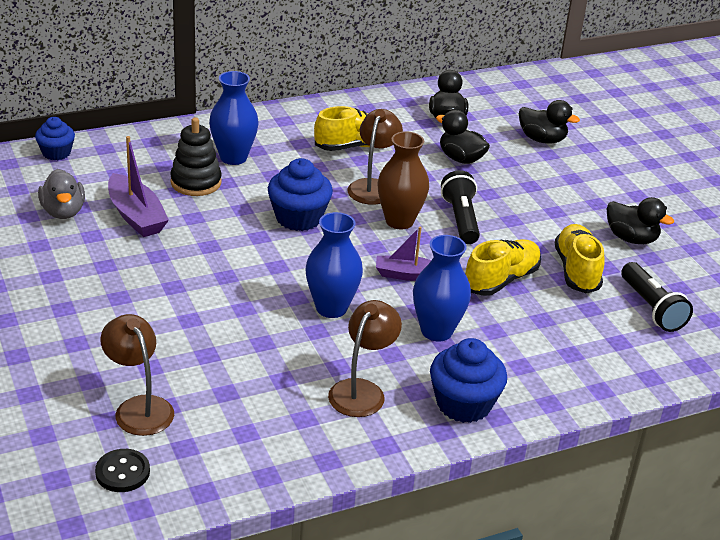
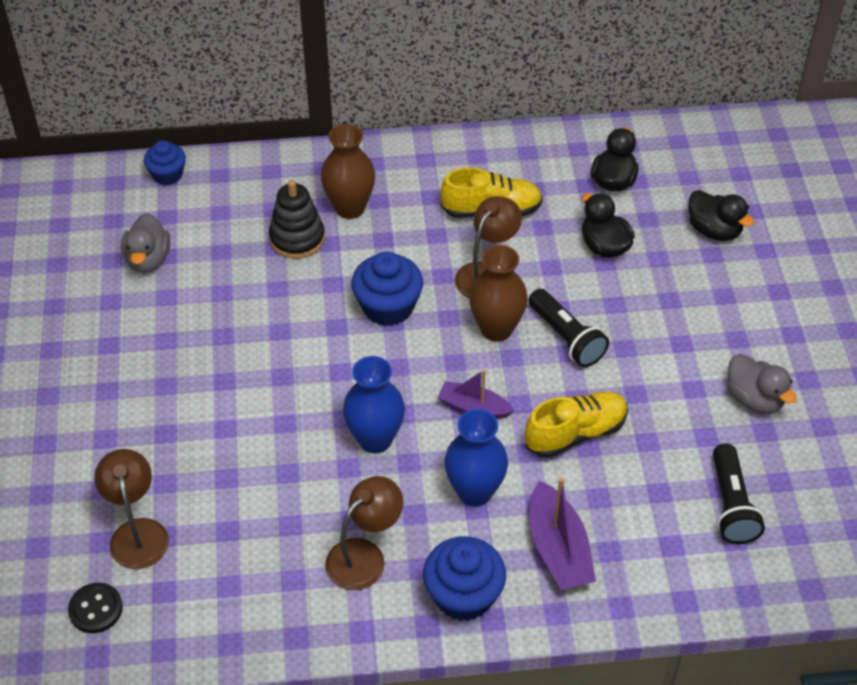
camera: 20 degrees right, 15 degrees up
(136, 216) = (219, 277): purple boat -> purple boat (558, 549)
(233, 157) = (350, 208): blue vase -> brown vase
(460, 219) = (566, 338): black flashlight -> black flashlight turned 135 degrees clockwise
(576, 270) = (668, 435): yellow shoe -> none
(631, 238) = (754, 399): black duck -> grey duck

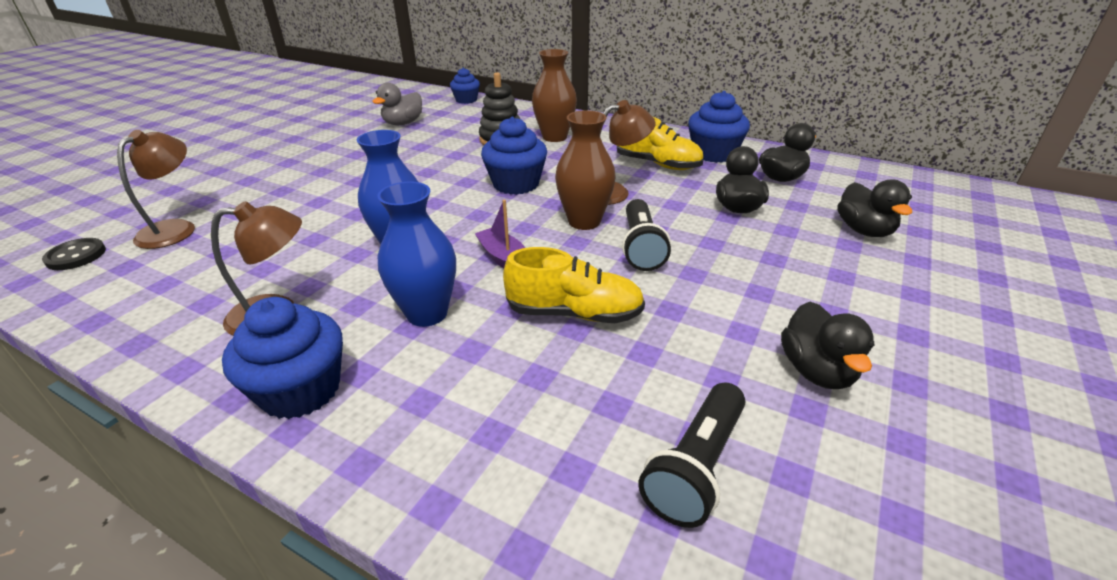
camera: 35 degrees right, 15 degrees down
(529, 166) = (713, 154): none -> blue cupcake
(558, 549) = (441, 400): purple boat -> none
(754, 399) = (816, 371): grey duck -> black duck

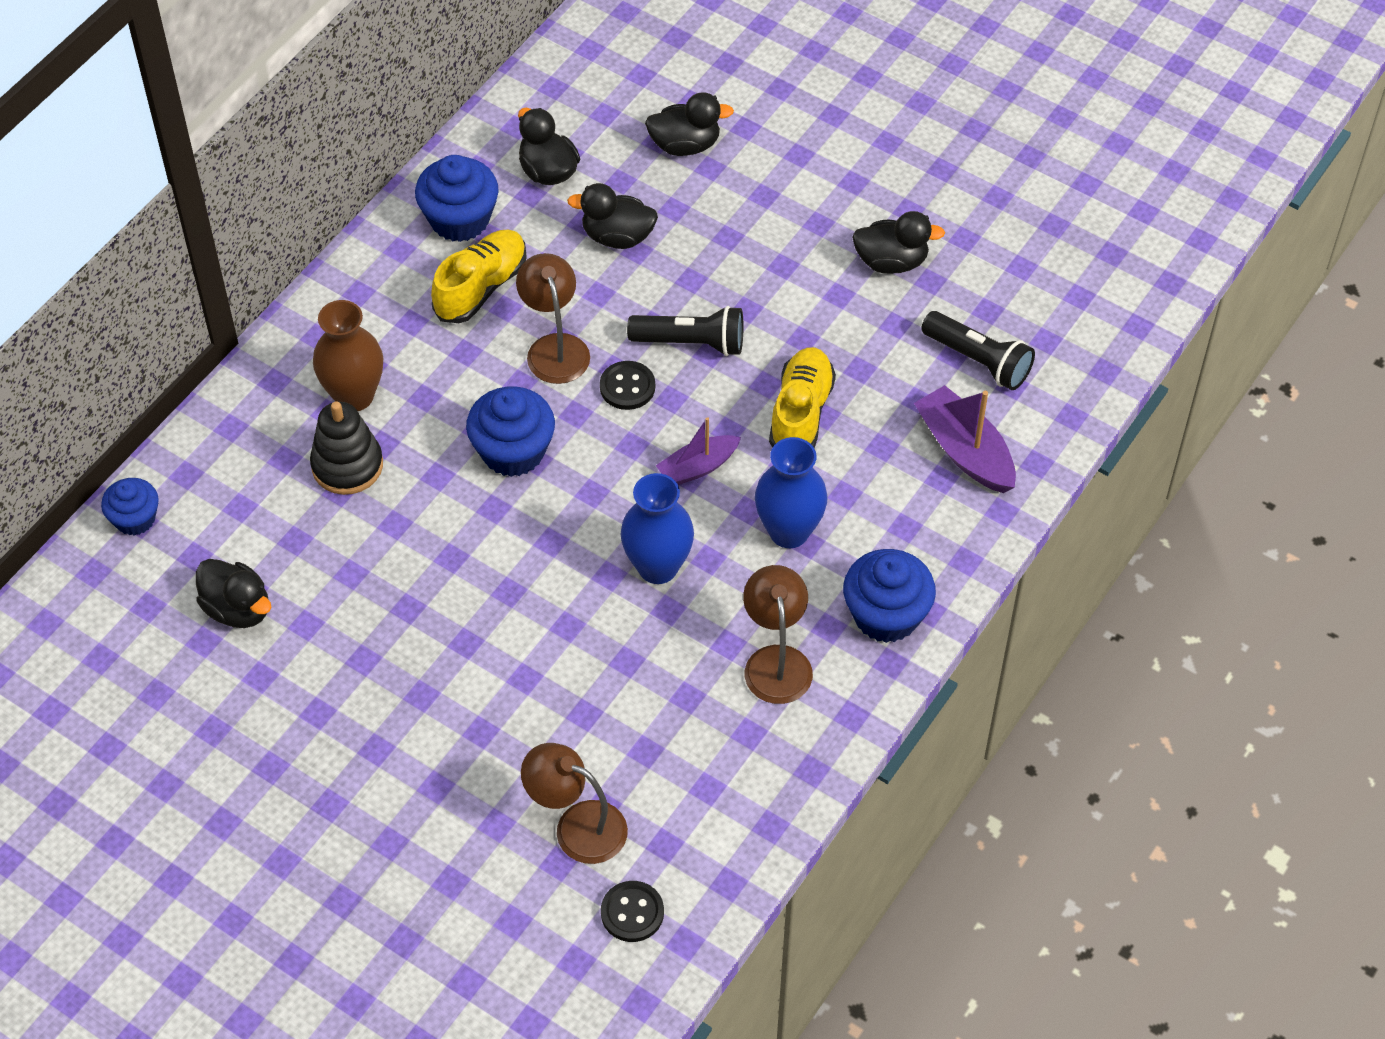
camera: 85 degrees left, 20 degrees up
(403, 123) = (238, 609): grey duck -> black duck
(537, 457) = (965, 451): none -> purple boat
(584, 221) = (627, 387): brown vase -> black button

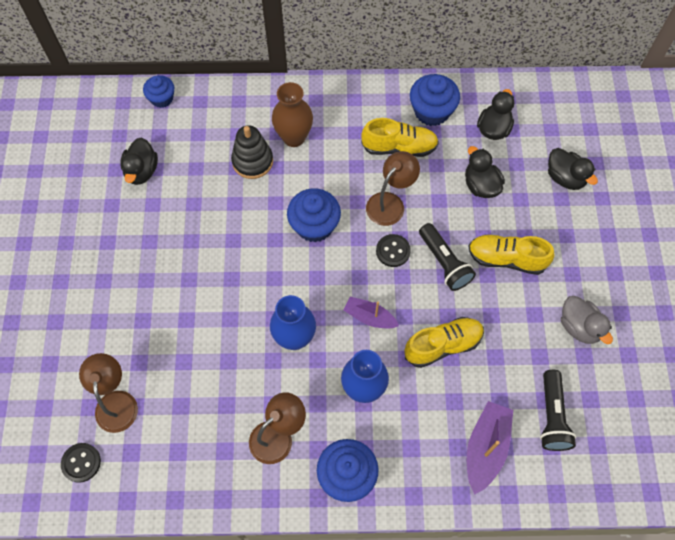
camera: 55 degrees right, 10 degrees up
(742, 276) = (506, 259): none -> yellow shoe
(891, 261) = (579, 327): black duck -> grey duck

